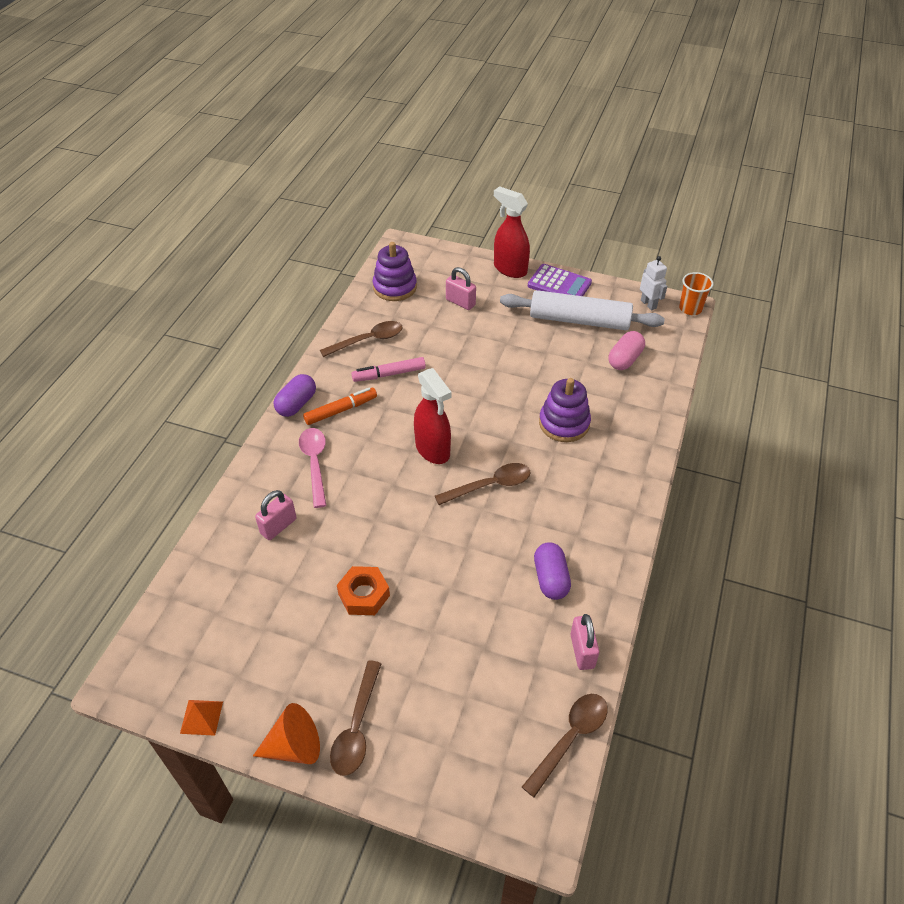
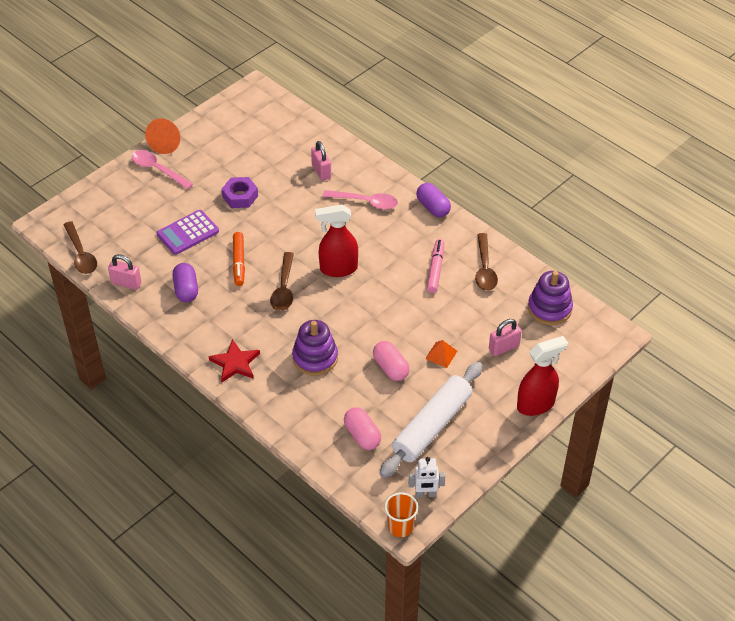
camera: 115 degrees right, 0 degrees up
(201, 717) = (210, 113): orange pyramid -> orange pyramid (441, 355)
(340, 410) = (411, 230): orange marker -> orange marker (239, 262)
(357, 727) = (158, 170): brown spoon -> pink spoon
(364, 595) = (240, 196): orange nut -> purple nut
(536, 366) = (390, 368): none -> pink capsule
(550, 578) = (186, 290): purple capsule -> purple capsule turned 60 degrees clockwise
(559, 284) = (492, 434): purple calculator -> purple calculator (187, 233)
(617, 484) = (235, 363): none -> red star

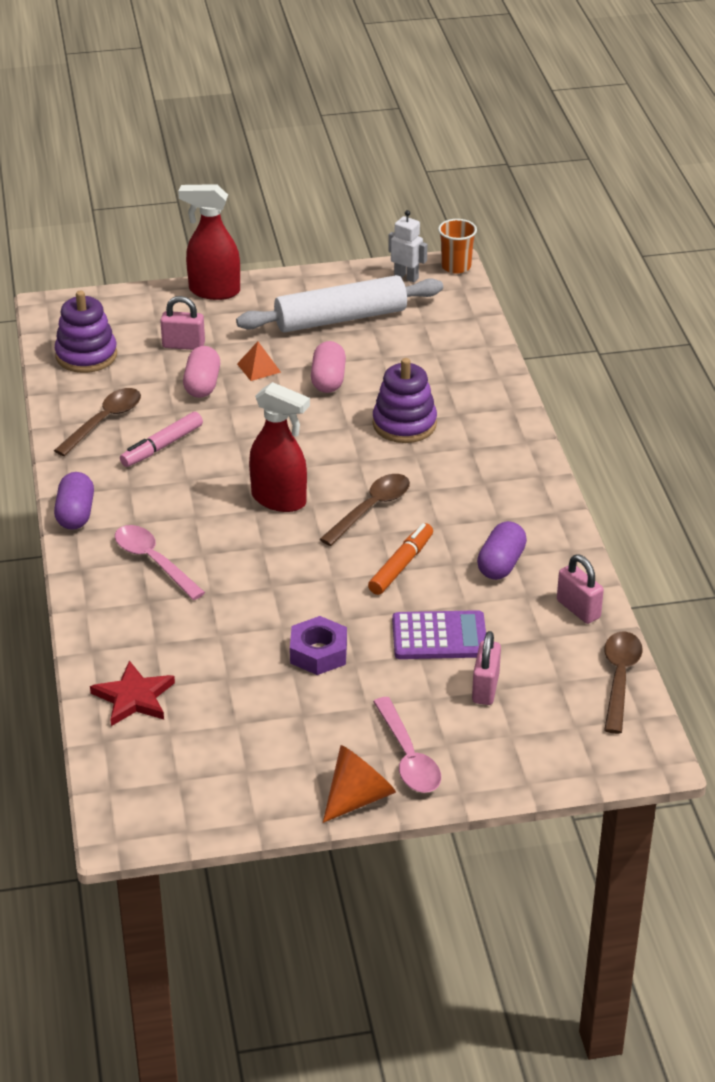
camera: 145 degrees left, 10 degrees down
(235, 363) = (505, 459): red star -> red star (134, 697)
(321, 171) = (166, 632): pink padlock -> pink padlock (485, 688)
(362, 435) = (422, 340): pink capsule -> pink capsule (202, 385)

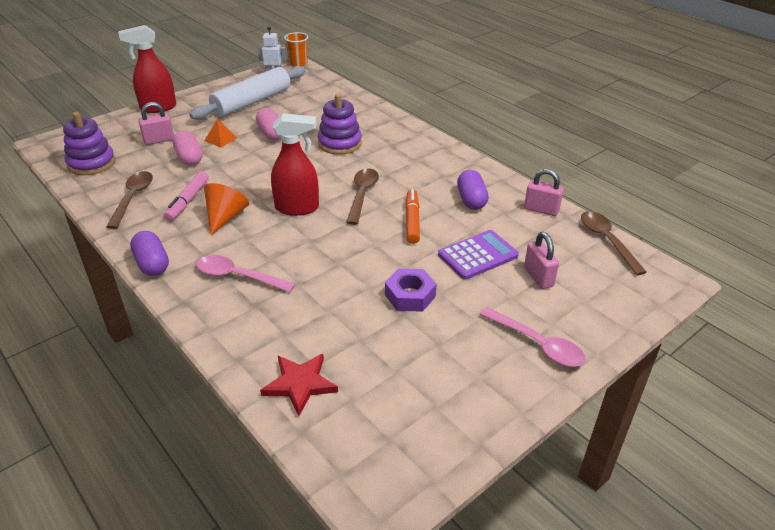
camera: 30 degrees left, 0 degrees up
(358, 797) = (534, 390): orange cone -> orange cone (225, 217)

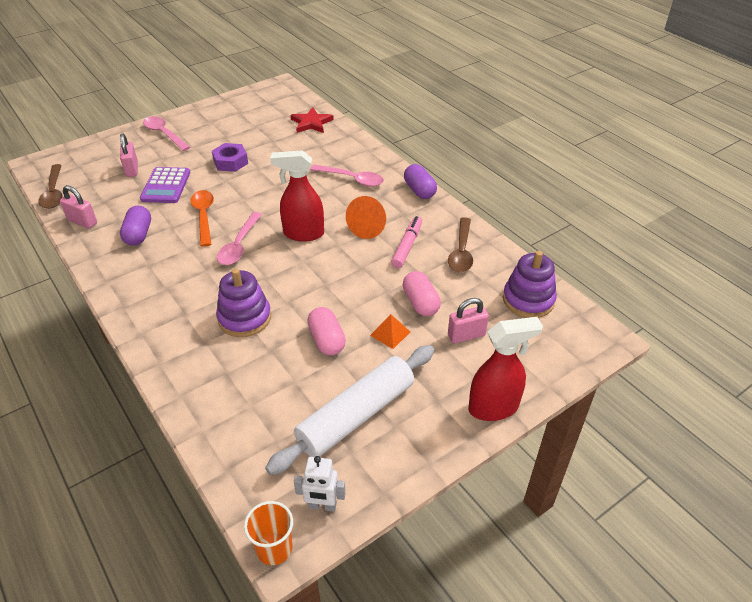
camera: 175 degrees left, 5 degrees up
(362, 195) = (239, 245): brown spoon -> pink spoon
(412, 221) = (204, 216): orange marker -> orange spoon
(478, 255) = (166, 186): purple calculator -> purple calculator turned 60 degrees counterclockwise

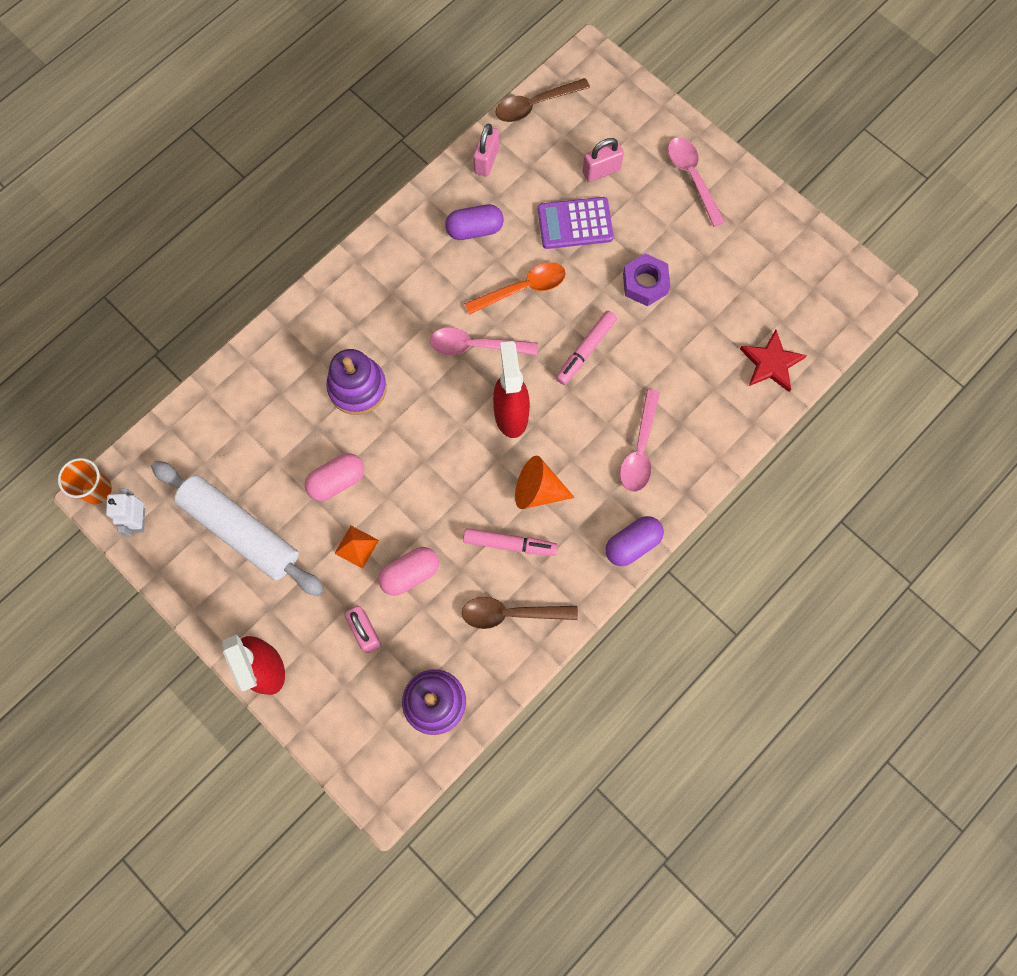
camera: 80 degrees right, 30 degrees up
(164, 134) = (692, 178): pink spoon -> pink spoon turned 60 degrees counterclockwise
(268, 193) = (586, 350): none -> pink marker

